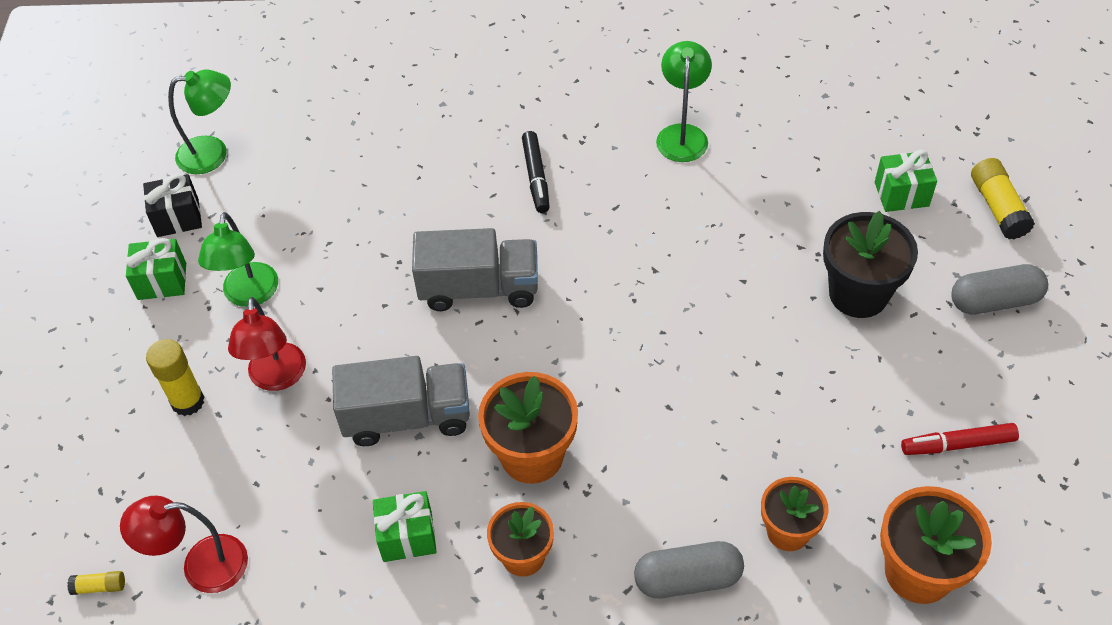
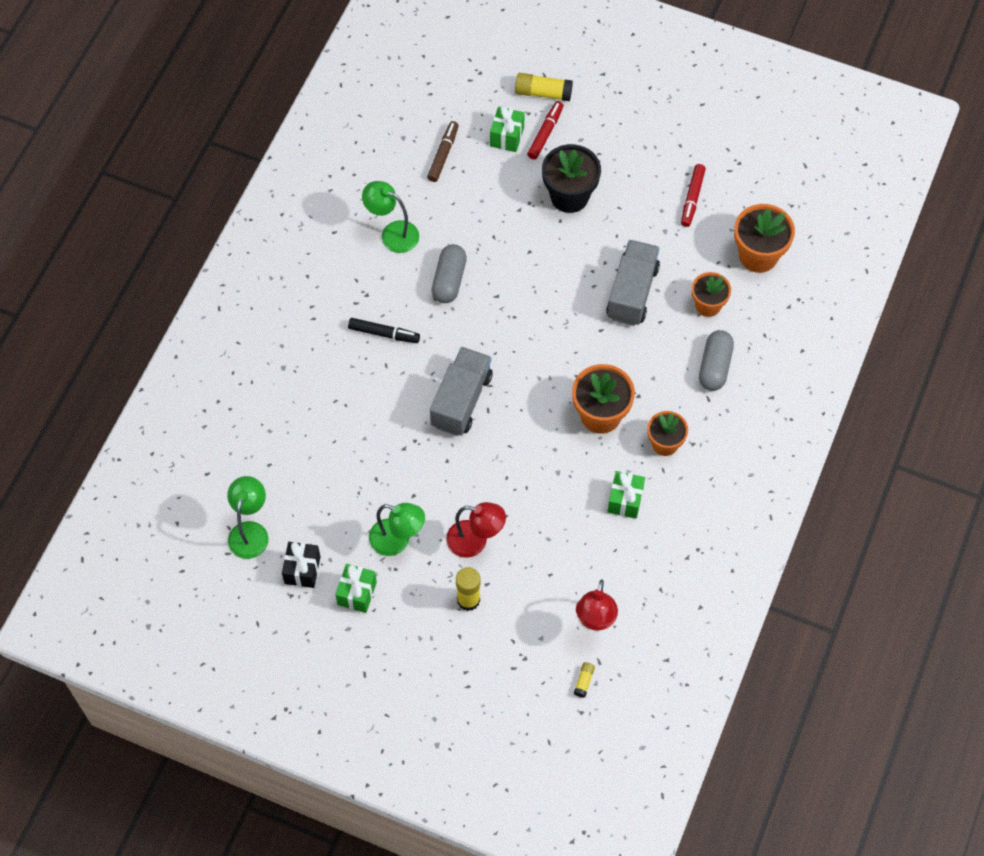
camera: 70 degrees left, 10 degrees up
(407, 417) = (541, 474): grey truck -> grey truck (632, 292)
(828, 141) = (443, 154): none -> brown marker
(937, 232) = (545, 133): none -> red marker
(994, 301) = (608, 131): grey capsule -> grey capsule (449, 280)

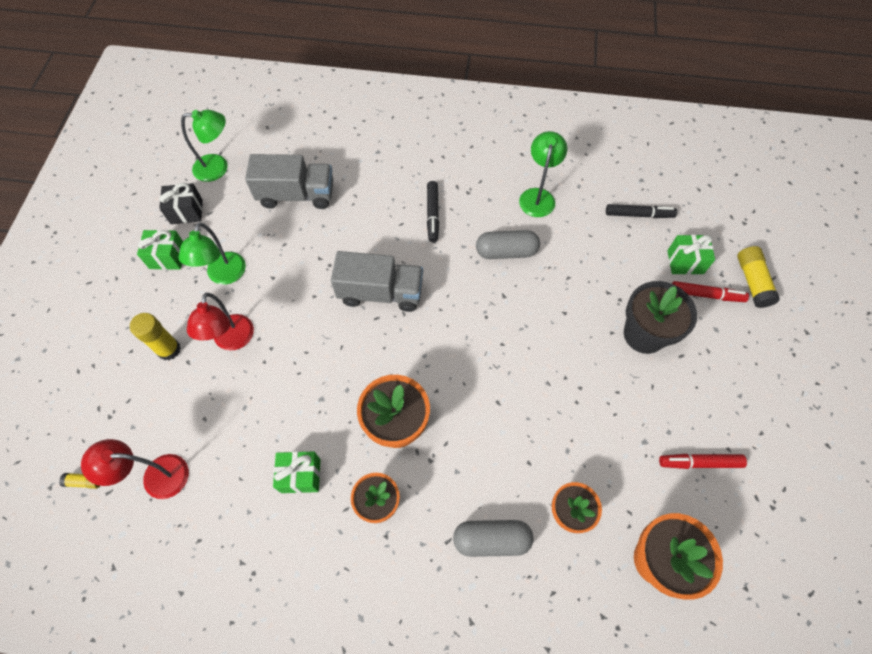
camera: 75 degrees right, 0 degrees up
(443, 154) = (639, 215): brown marker -> black marker
(632, 292) = (554, 424): grey truck -> grey truck (296, 195)

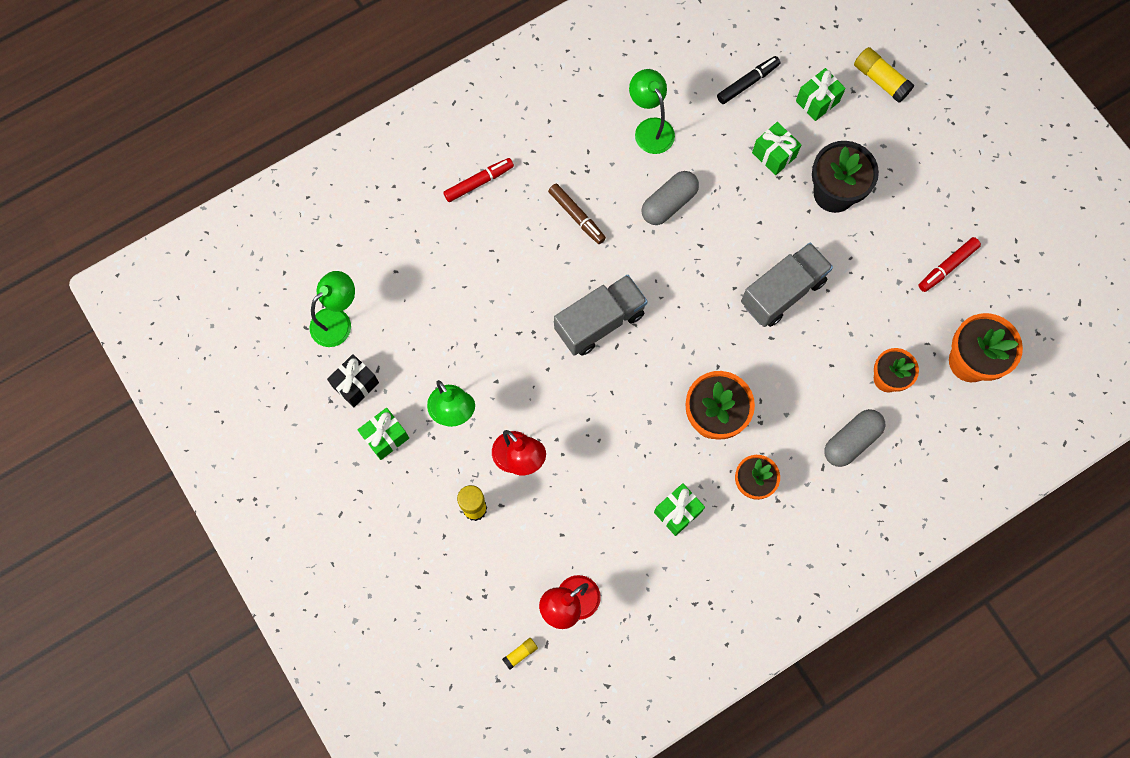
camera: 40 degrees left, 10 degrees up
(296, 195) = (439, 291): grey truck -> grey truck (783, 292)
(432, 214) = (576, 216): black marker -> brown marker
(617, 274) = (774, 155): none -> green gift
(706, 295) = (855, 120): red marker -> red marker (479, 182)

